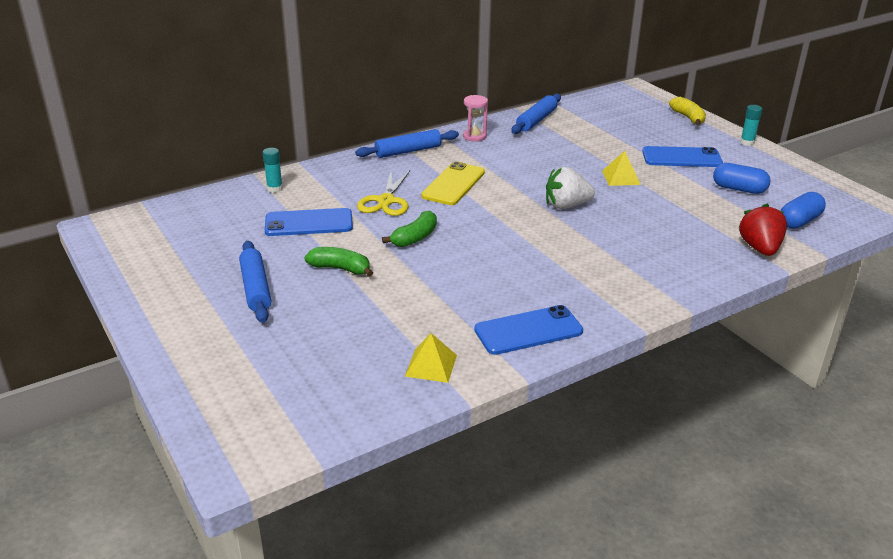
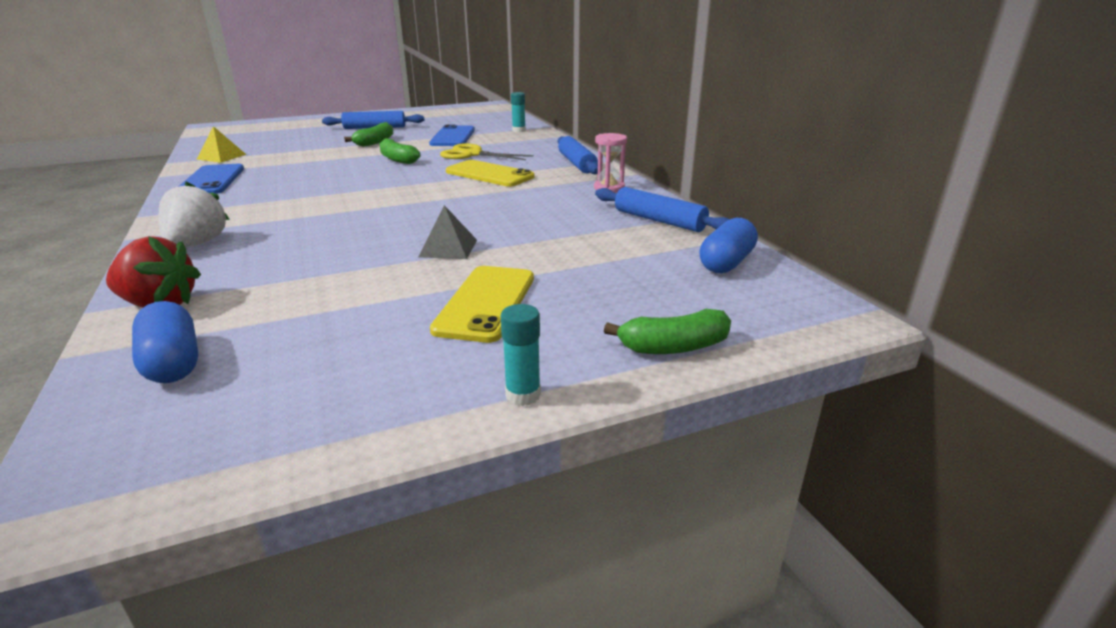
camera: 100 degrees right, 5 degrees down
(566, 205) = (400, 212): white strawberry -> white strawberry (197, 244)
(621, 177) = (448, 248): yellow pyramid -> grey pyramid
(681, 158) = (486, 303): blue phone -> yellow phone
(688, 117) = (673, 347): yellow banana -> green banana
(739, 189) = (335, 331): blue capsule -> blue capsule (726, 263)

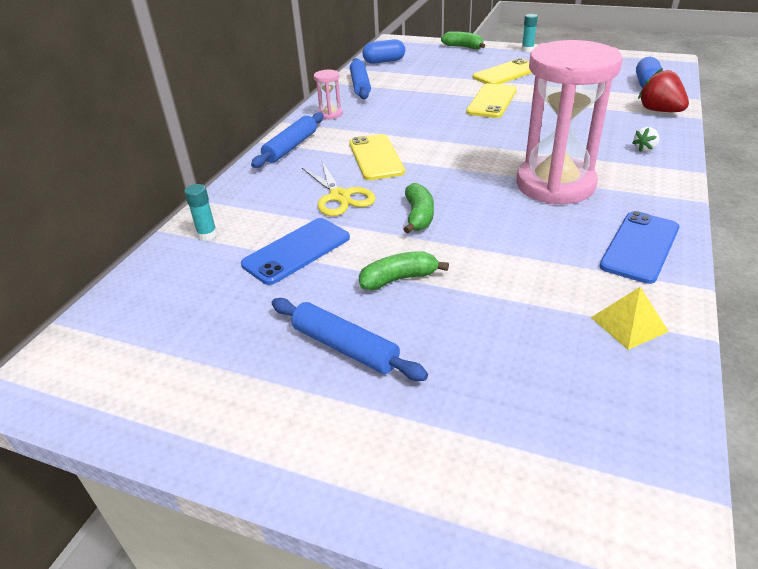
camera: 135 degrees left, 10 degrees up
(197, 244) = (645, 149): white strawberry -> white strawberry, size x0.54
(298, 195) = (555, 185): none -> pink hourglass
(448, 248) = (491, 101): grey pyramid -> yellow phone

